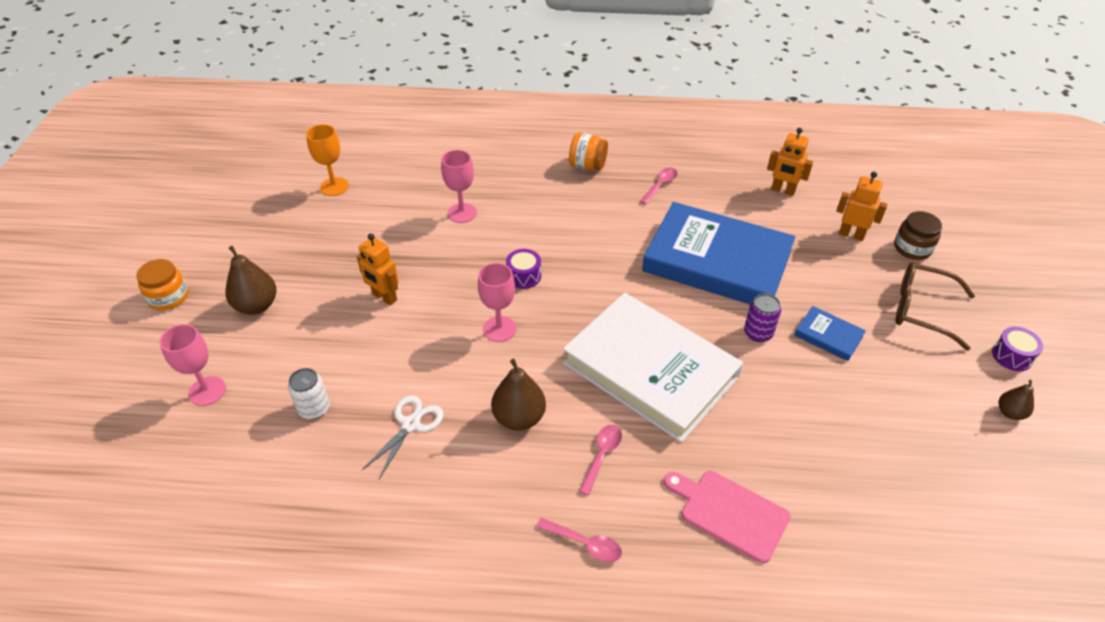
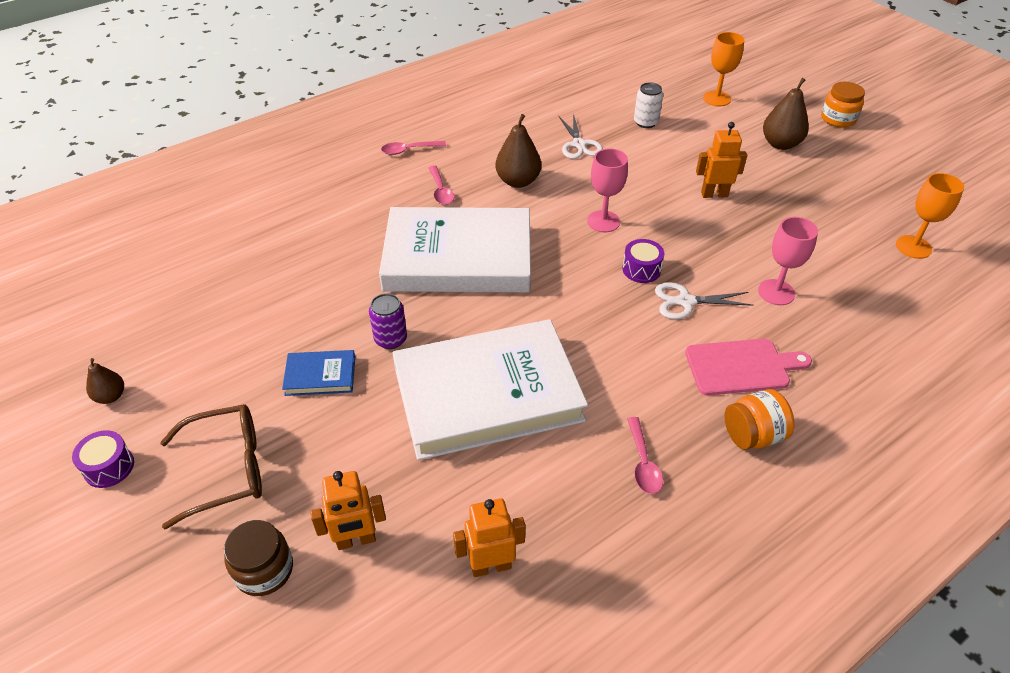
camera: 140 degrees right, 0 degrees up
(207, 391) = (717, 99): pink goblet -> orange goblet
(525, 240) = (686, 302): none -> white scissors
(717, 261) = (487, 394): blue book -> white book
(729, 513) = (329, 205): pink cutting board -> pink cutting board (741, 367)

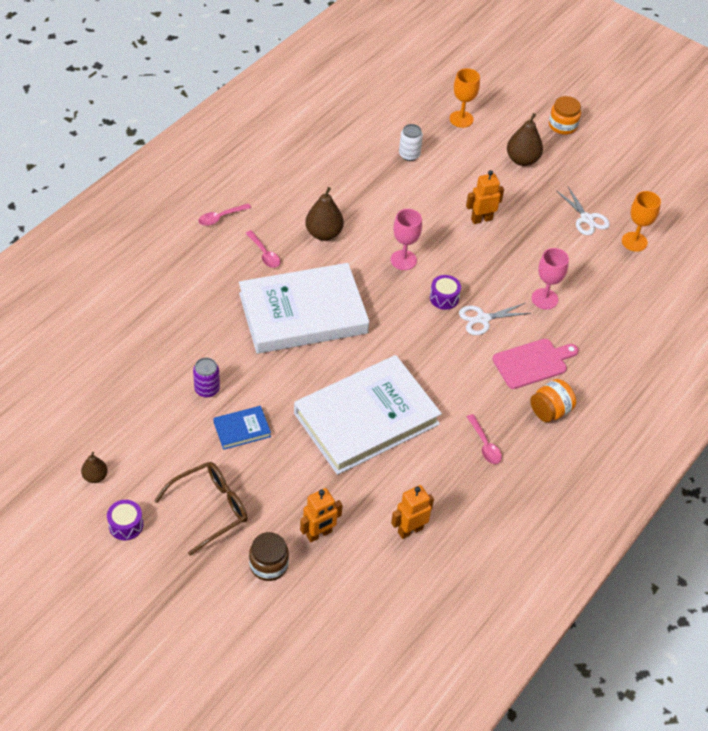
camera: 20 degrees left, 5 degrees up
(390, 339) = (280, 391): purple can -> purple can (207, 389)
(579, 144) = (361, 187): white scissors -> white scissors (586, 219)

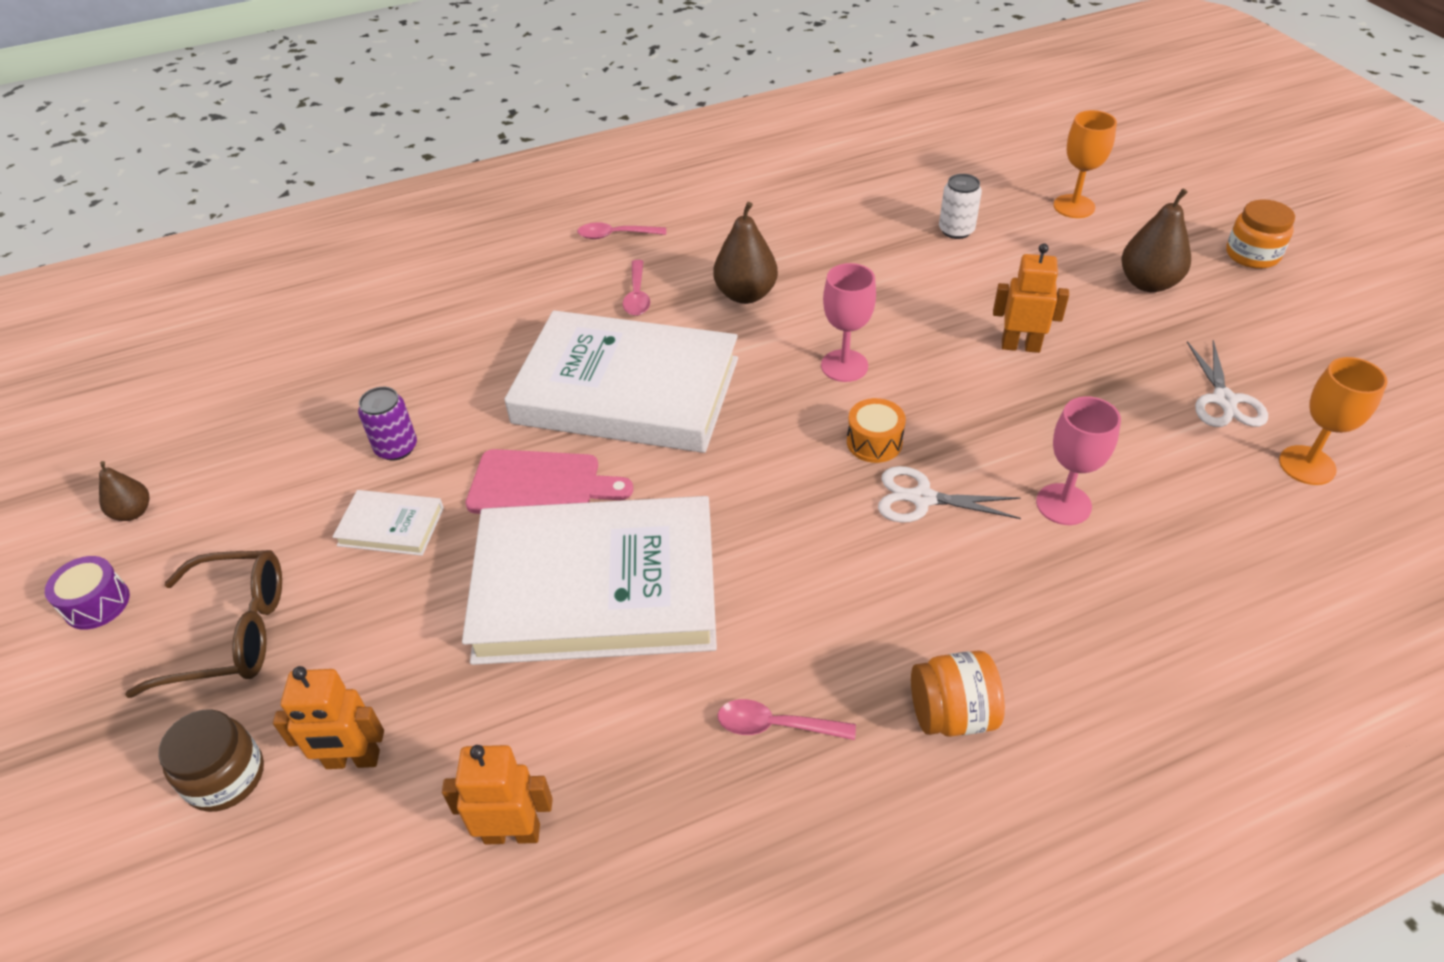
camera: 35 degrees right, 5 degrees down
(242, 429) = (391, 526): blue book -> white book
(444, 298) = (874, 442): purple drum -> orange drum
(485, 444) = (776, 726): pink spoon -> pink spoon turned 90 degrees clockwise
(532, 363) = (971, 608): pink cutting board -> pink cutting board (540, 485)

